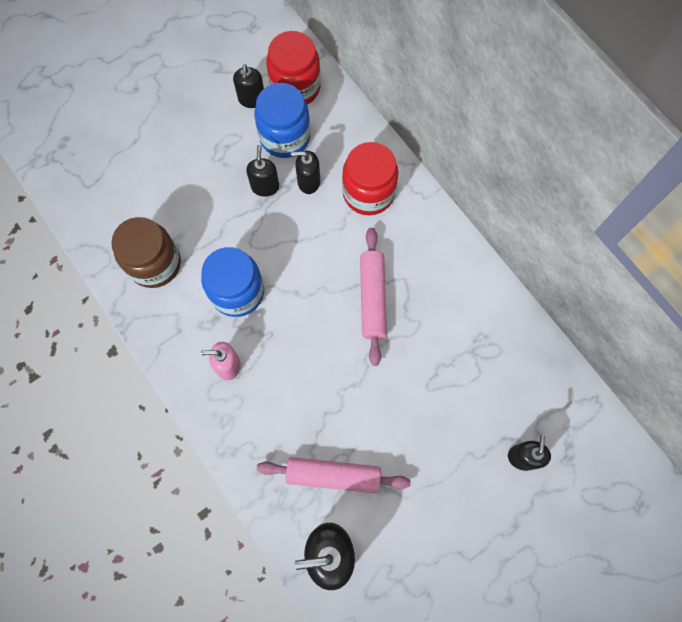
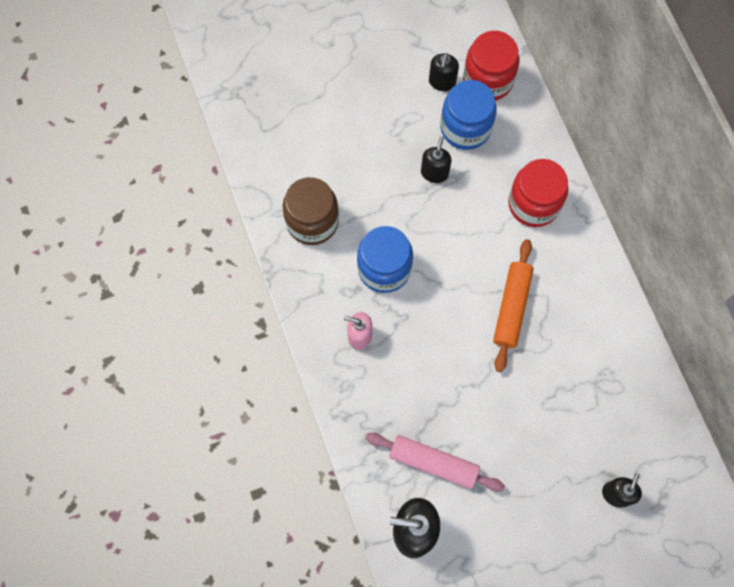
camera: 15 degrees right, 0 degrees up
(308, 182) = (478, 178): black soap dispenser -> none
(372, 298) = (511, 307): pink rolling pin -> orange rolling pin

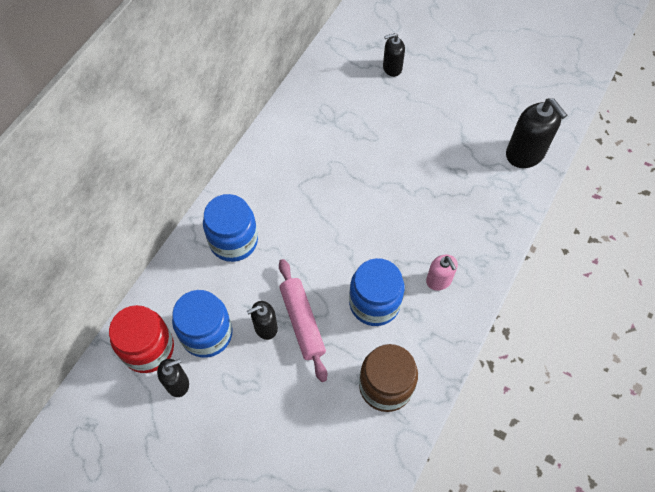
camera: 130 degrees left, 10 degrees down
(433, 463) = (474, 172): pink rolling pin -> pink rolling pin (302, 322)
(511, 307) = (326, 201): orange rolling pin -> none
(533, 204) = (233, 241): red jar -> blue jar

